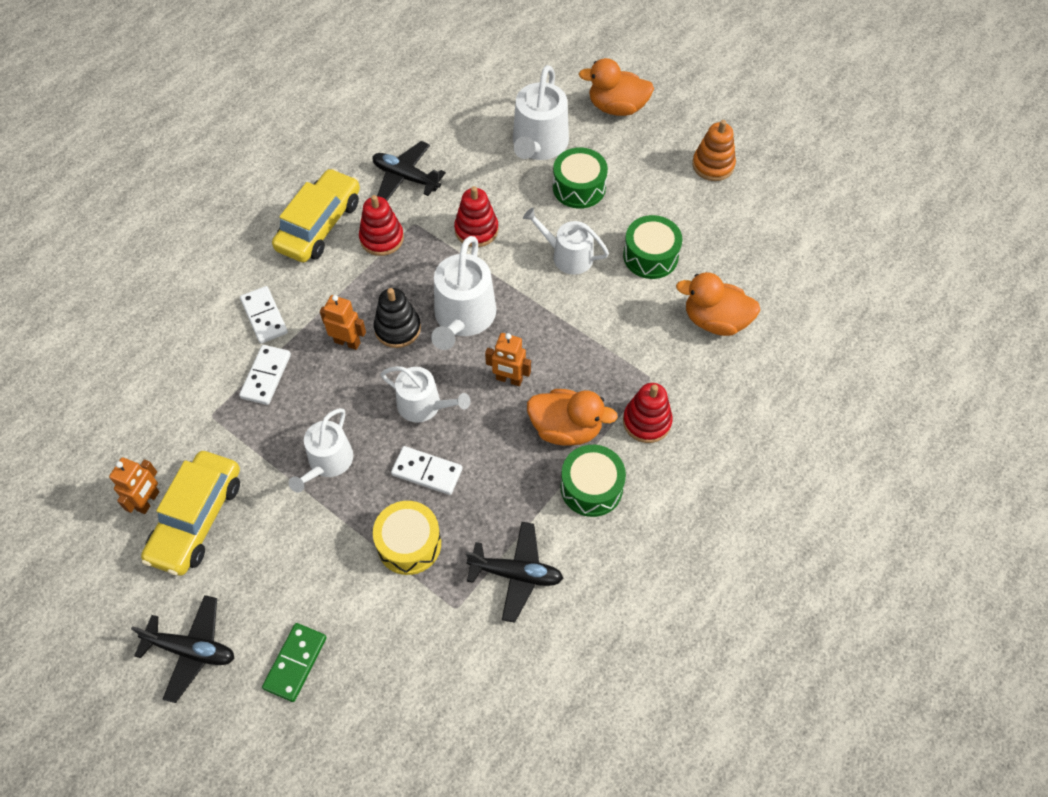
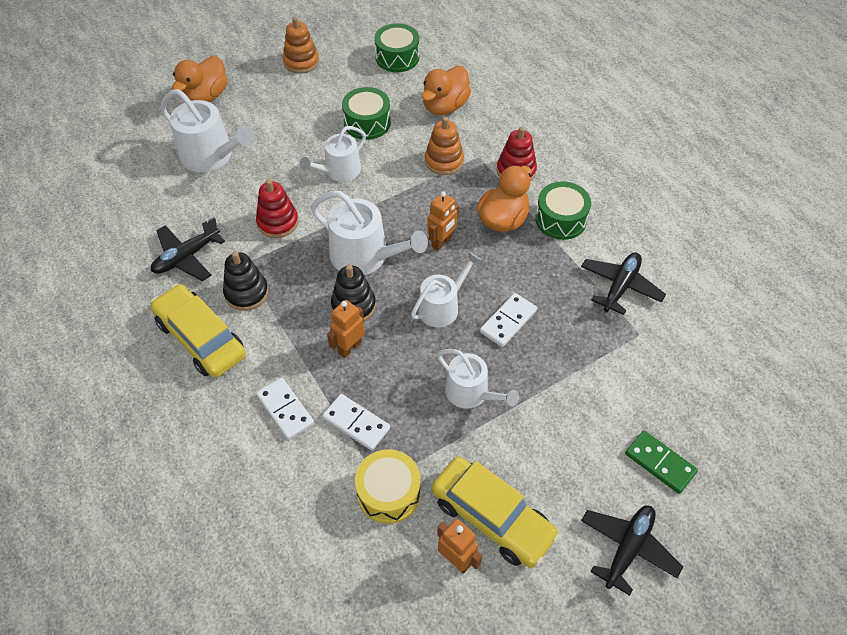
camera: 70 degrees left, 5 degrees down
(264, 316) = (285, 410): white domino -> white domino turned 60 degrees clockwise
(382, 238) = (246, 293): red stacking toy -> black stacking toy
(409, 544) = (572, 351): yellow drum -> yellow drum (388, 493)
(579, 187) = (274, 144): green drum -> green drum (397, 57)
(628, 346) = (444, 161): none -> orange stacking toy

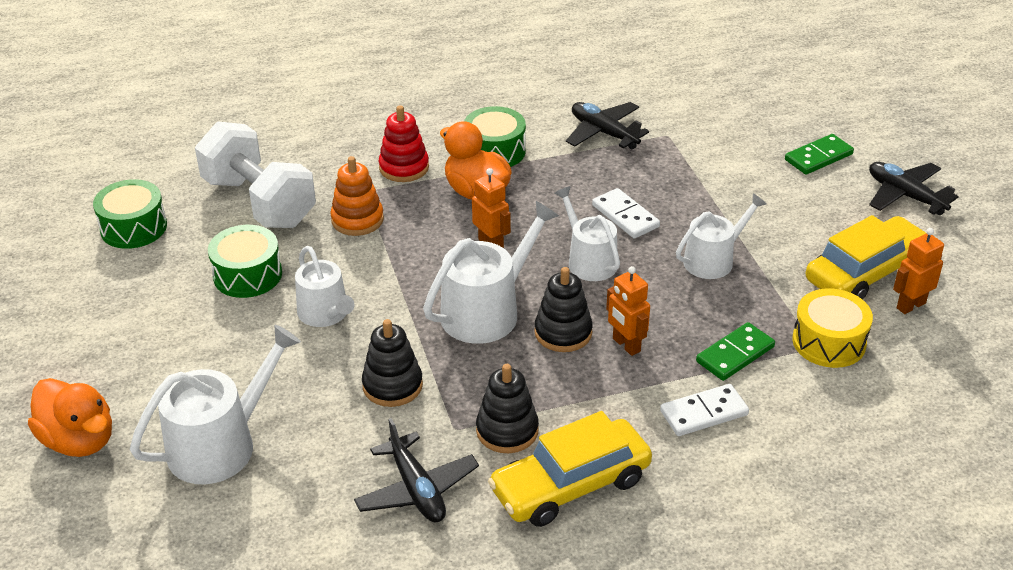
camera: 75 degrees left, 15 degrees down
(278, 222) = (392, 385): red stacking toy -> black stacking toy
(301, 62) = (74, 322): orange stacking toy -> none
(356, 423) = (735, 354): white domino -> green domino
(445, 106) = (259, 202): orange duck -> white dumbbell

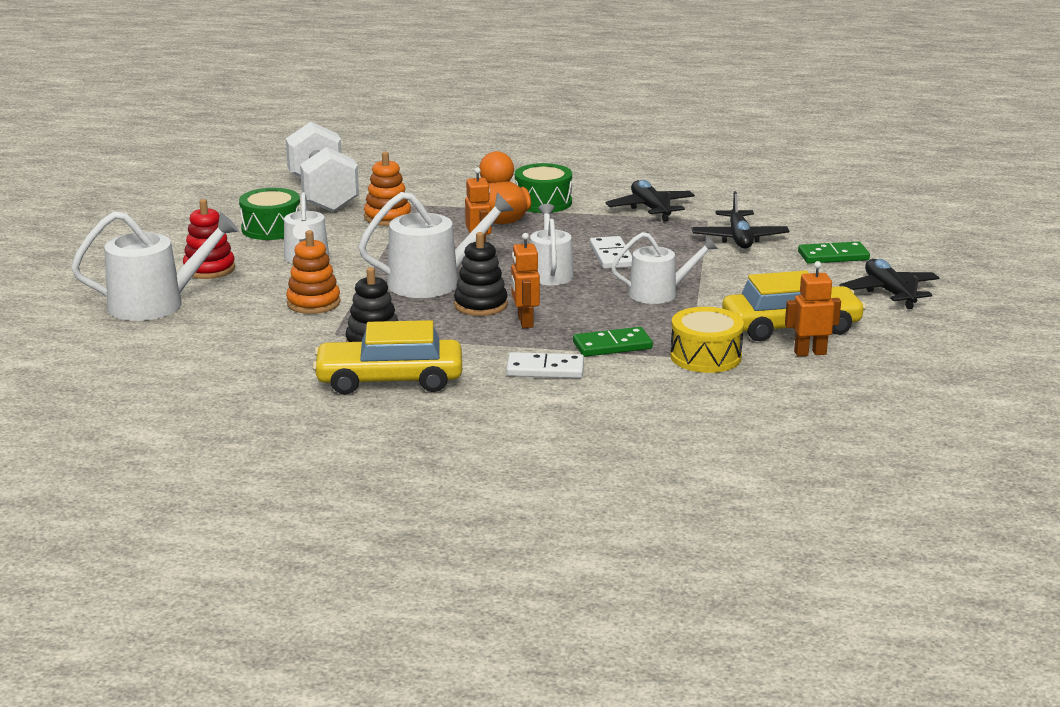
camera: 25 degrees right, 15 degrees down
(79, 440) = (63, 281): orange duck -> none
(133, 227) = (216, 190): green drum -> none
(392, 385) = (313, 303): black stacking toy -> orange stacking toy
(404, 167) = (457, 198): red stacking toy -> red stacking toy (209, 269)
(416, 489) = (270, 356): black plane -> black plane (739, 238)

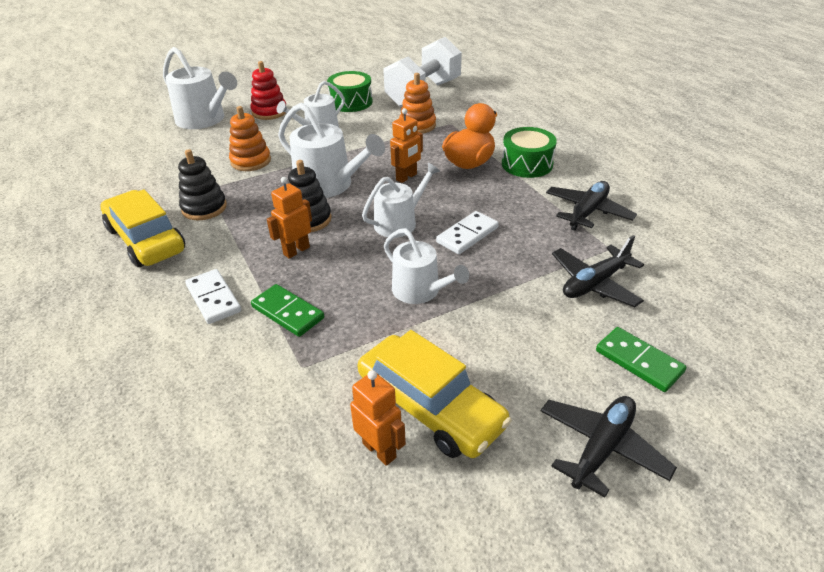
camera: 55 degrees right, 15 degrees up
(705, 356) = (309, 377): yellow drum -> none

